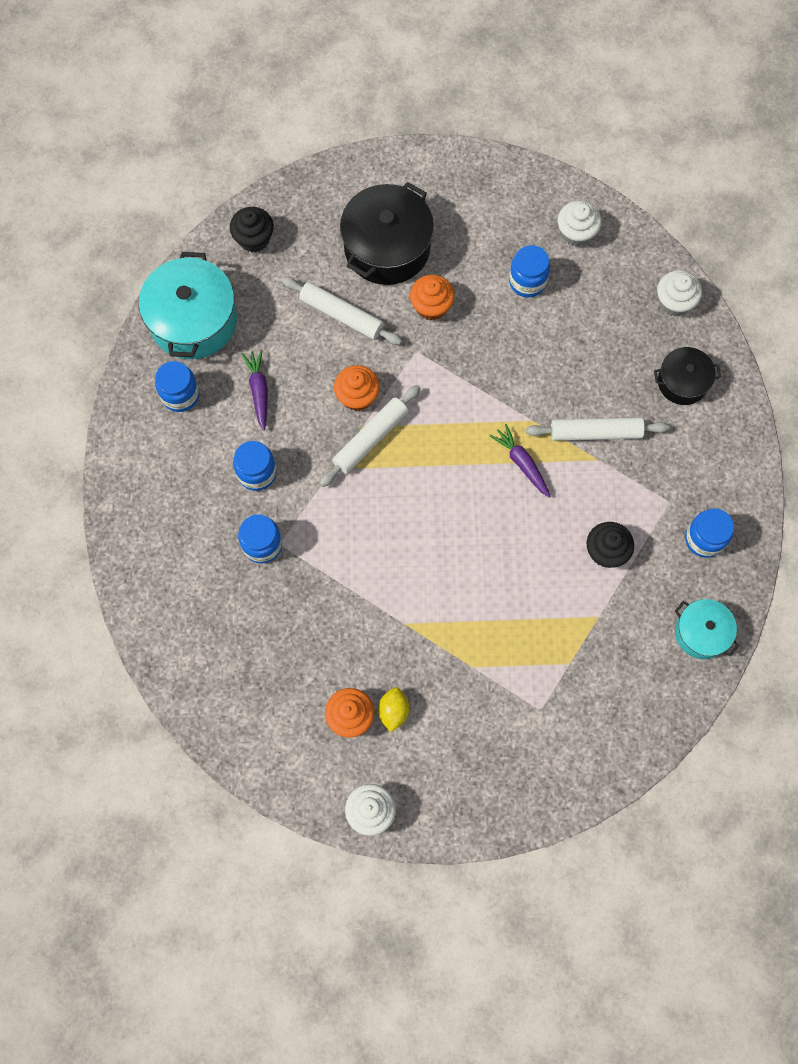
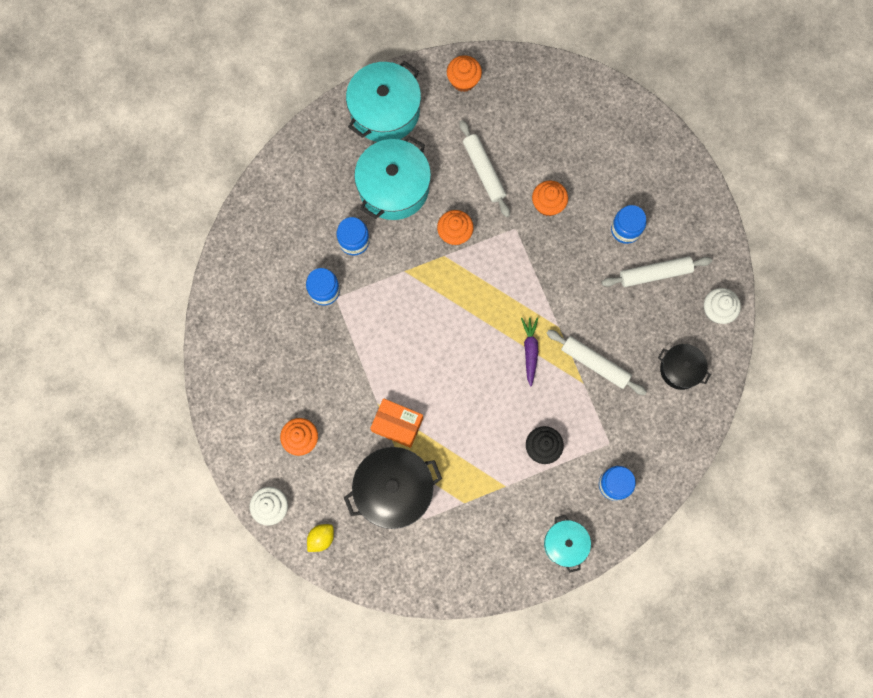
camera: 35 degrees right, 5 degrees up
(180, 395) = (342, 156): blue jar -> none
(254, 239) = (463, 80): black cupcake -> orange cupcake
(259, 391) = (393, 187): purple carrot -> turquoise pot
(370, 439) = (442, 268): white rolling pin -> white rolling pin (655, 274)
(387, 247) = (548, 144): black pot -> black pot (394, 490)
(393, 711) = (330, 454): yellow lemon -> yellow lemon (321, 538)
(441, 631) = (397, 424): none -> orange box
(576, 233) = (685, 217): white cupcake -> none

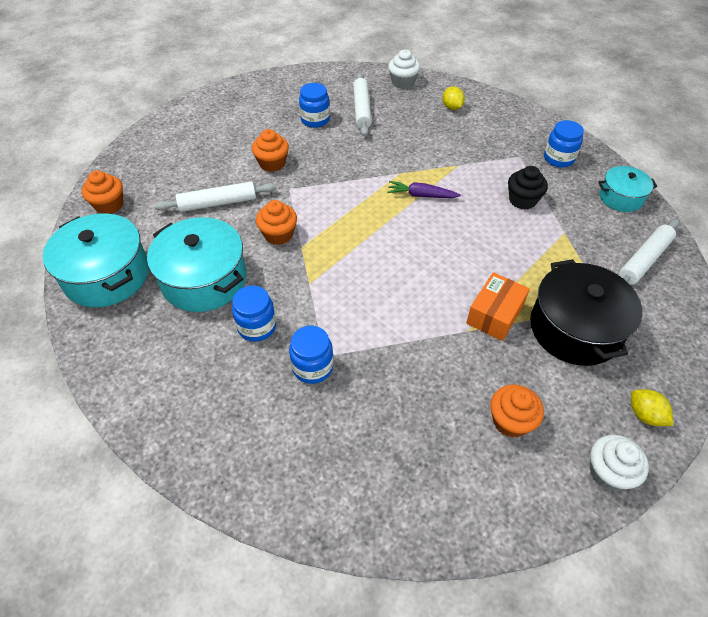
camera: 80 degrees left, 25 degrees down
(595, 364) = (440, 155): white rolling pin -> white rolling pin (644, 260)
(680, 369) = (452, 107): black pot -> yellow lemon

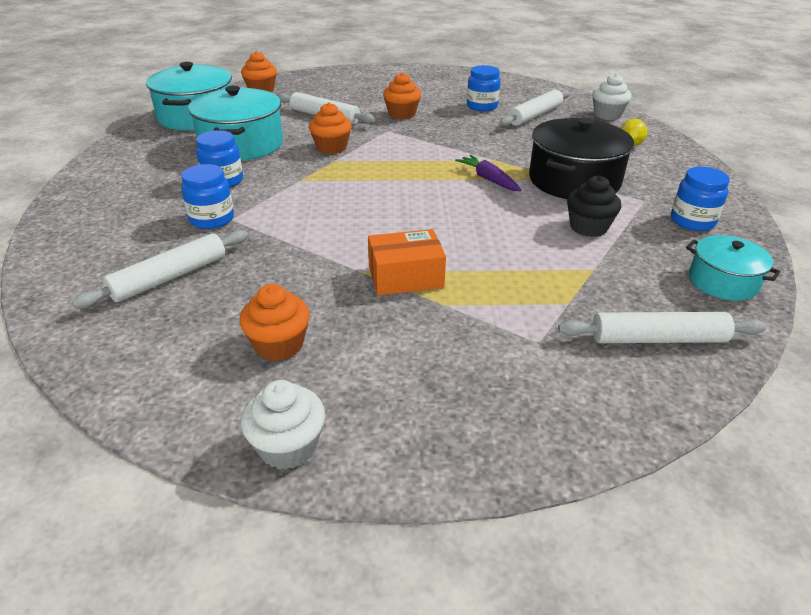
camera: 45 degrees right, 15 degrees down
(372, 436) = (170, 277): none -> white rolling pin
(575, 328) = (466, 333): black pot -> black pot (574, 180)
(645, 415) = (412, 441): yellow lemon -> none

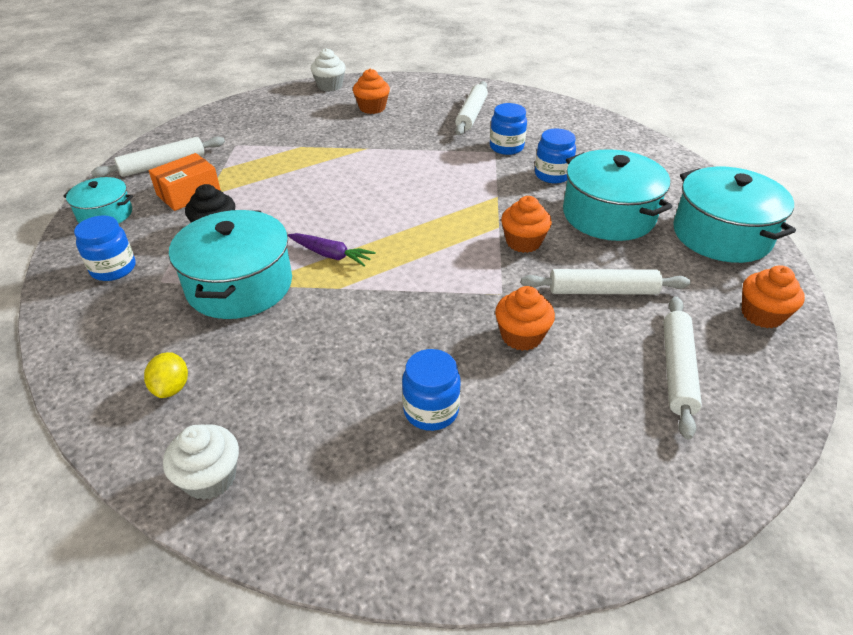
camera: 150 degrees right, 5 degrees up
(405, 277) = (336, 153): orange box -> orange box (189, 193)
(535, 115) = (334, 418): white rolling pin -> white rolling pin (677, 369)
(574, 180) = (239, 285): black pot -> turquoise pot

